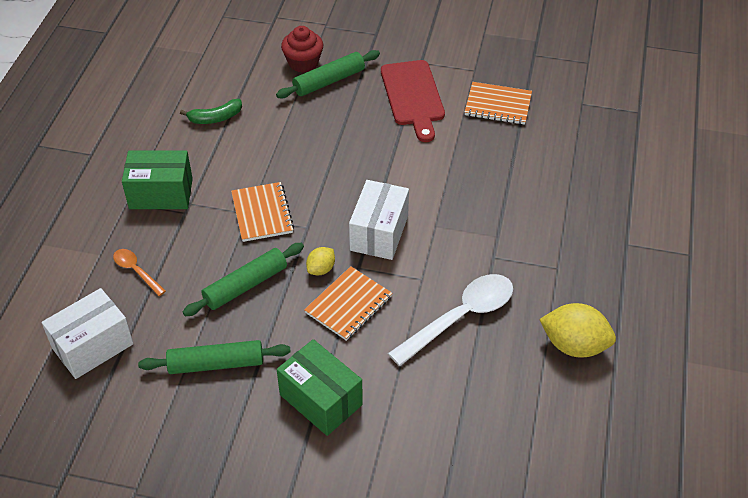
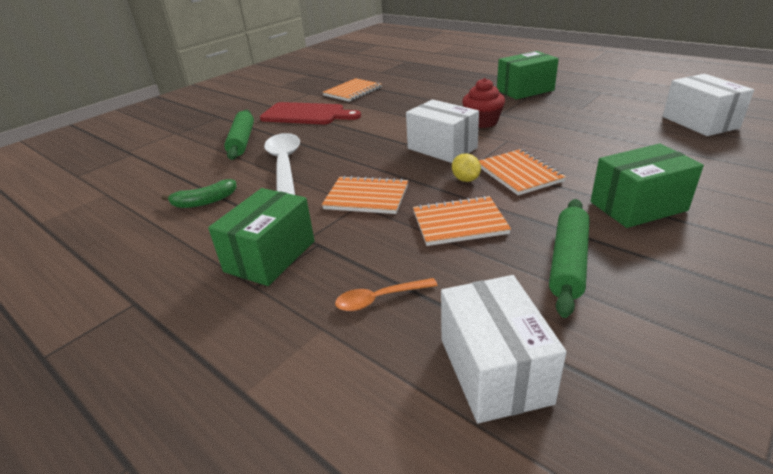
camera: 60 degrees left, 15 degrees down
(215, 118) = (205, 201): green banana -> green banana turned 60 degrees clockwise
(246, 285) = (459, 223): green rolling pin -> orange notebook
(303, 63) = (203, 148): red cupcake -> red cupcake (482, 122)
(460, 317) = (558, 133): white spoon -> white spoon (284, 165)
(554, 444) = (700, 122): none -> white box
(574, 345) = (602, 103): yellow lemon -> none
(585, 261) = (525, 90): none -> green box

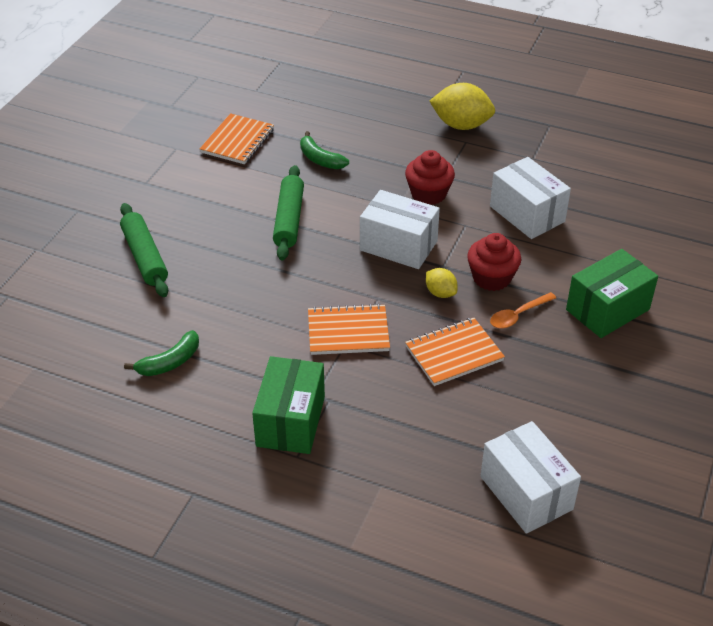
camera: 20 degrees left, 10 degrees up
(284, 165) = (228, 294): white spoon -> none
(306, 114) = (200, 196): red cutting board -> none
(379, 299) = (415, 449): orange spoon -> orange spoon (518, 315)
(406, 102) = (320, 159): none -> green banana
(519, 174) = (491, 278): orange notebook -> red cupcake
(525, 90) = (461, 125): green box -> yellow lemon
(568, 262) = (559, 384): green rolling pin -> green rolling pin (289, 219)
(700, 122) = (656, 176): white box -> white box (527, 214)

